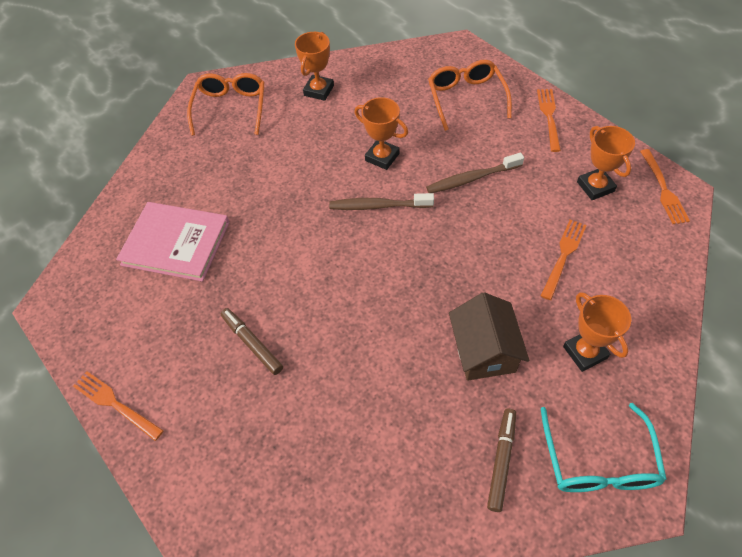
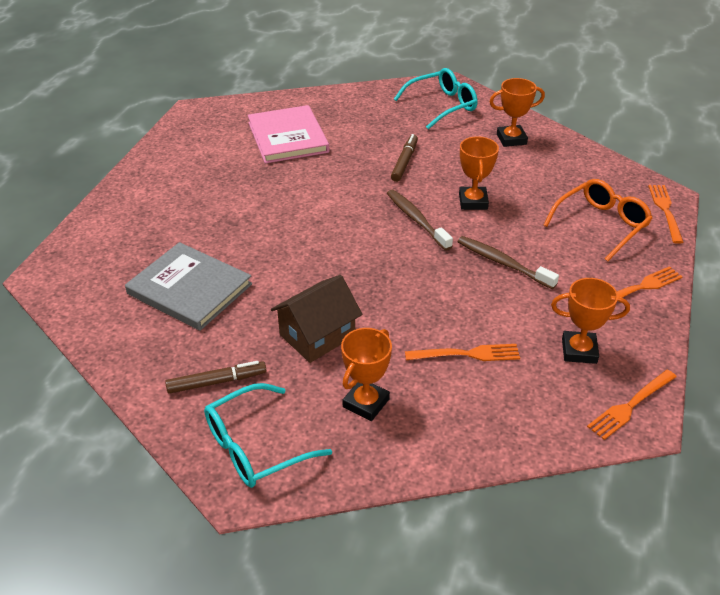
camera: 55 degrees right, 15 degrees down
(115, 404) = (139, 170): orange fork -> orange fork (665, 211)
(231, 108) = (442, 105): orange glasses -> turquoise glasses
(252, 343) = (229, 208): brown marker -> brown marker (404, 162)
(355, 432) = (190, 289): none -> grey book
(595, 187) = (579, 351): orange trophy -> orange trophy turned 60 degrees clockwise

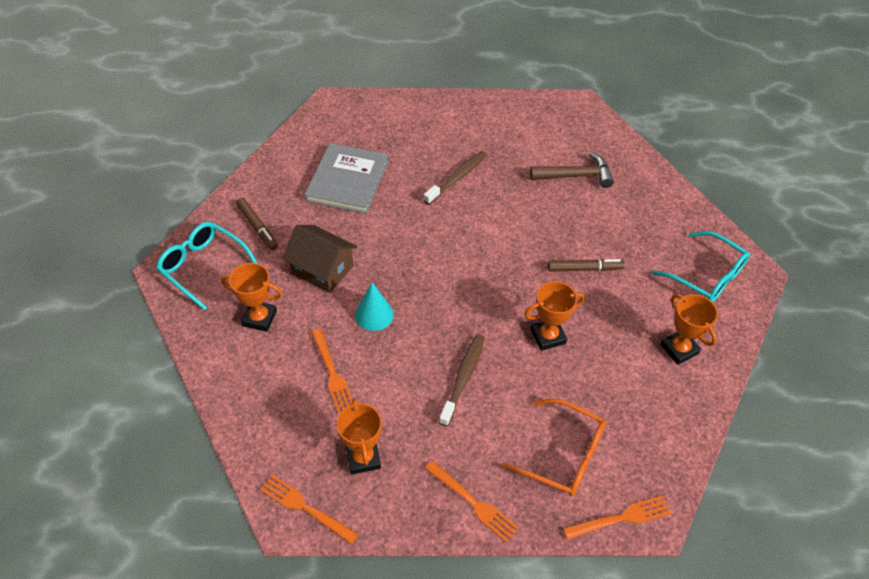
camera: 70 degrees right, 10 degrees up
(288, 137) = (576, 176): pink book -> brown hammer
(401, 307) = (374, 314): none -> turquoise cone
(416, 220) = (498, 299): brown toothbrush -> brown toothbrush (457, 178)

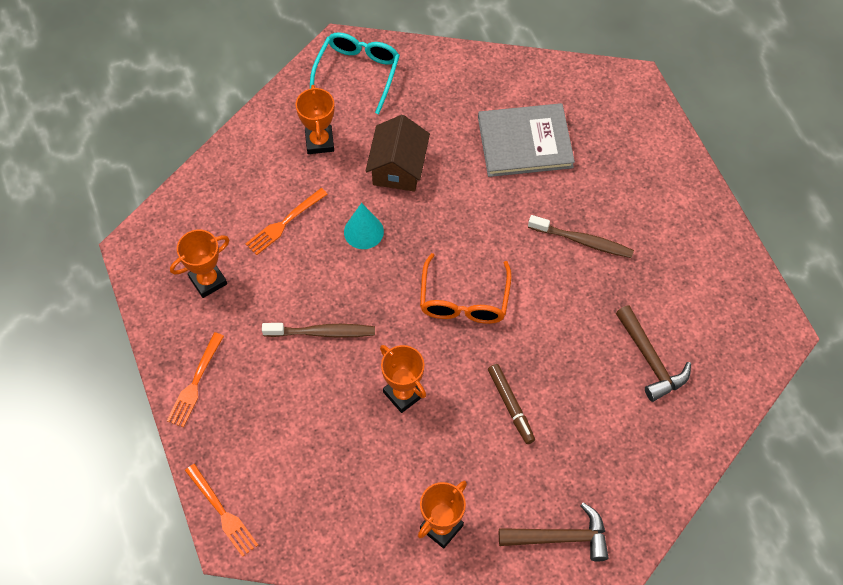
camera: 70 degrees right, 10 degrees up
(257, 227) = (425, 93): brown marker -> none
(305, 508) = (147, 256): orange fork -> none
(563, 455) = (270, 445): orange glasses -> orange glasses (464, 300)
(707, 276) = (560, 538): turquoise glasses -> brown hammer

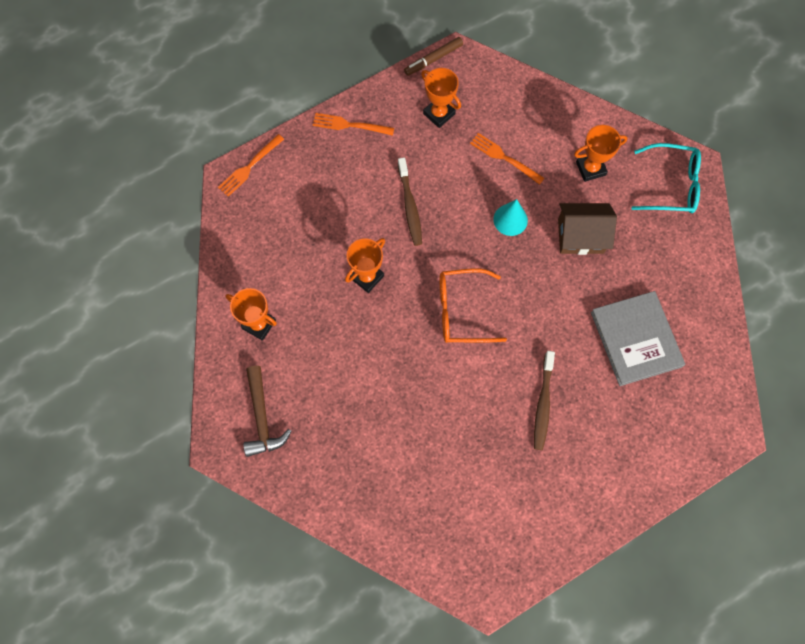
camera: 80 degrees right, 10 degrees up
(510, 406) = (371, 363): brown marker -> brown marker (433, 59)
(650, 360) = (435, 476): brown hammer -> none

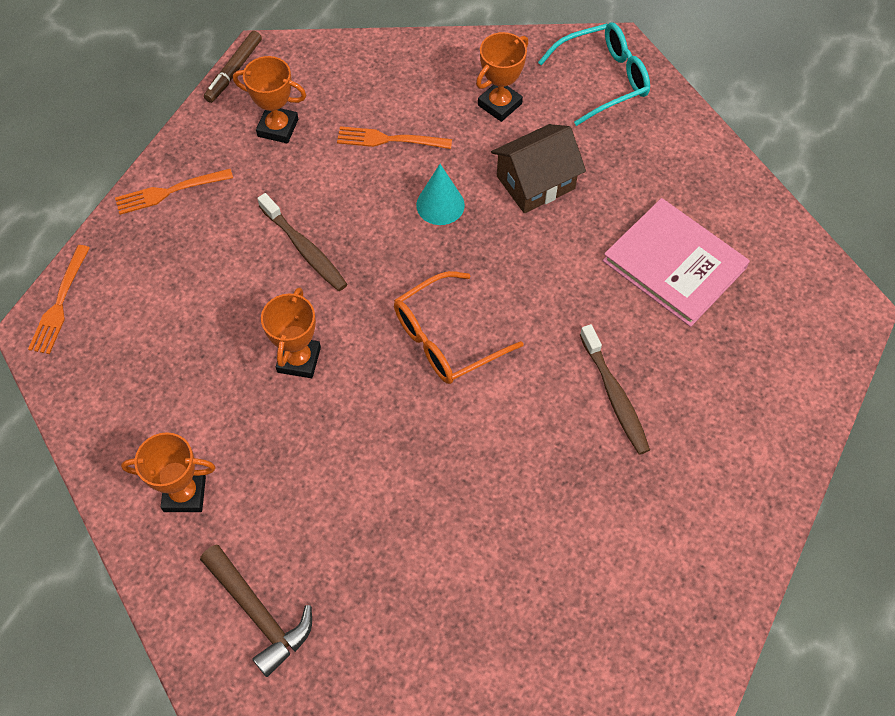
camera: 30 degrees left, 10 degrees down
(636, 339) = (674, 264): grey book -> pink book

